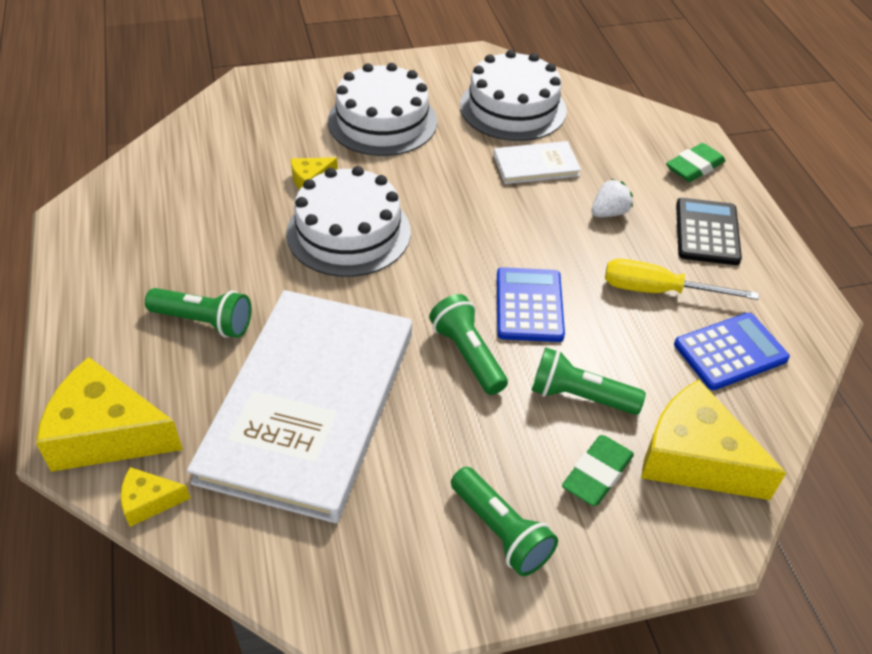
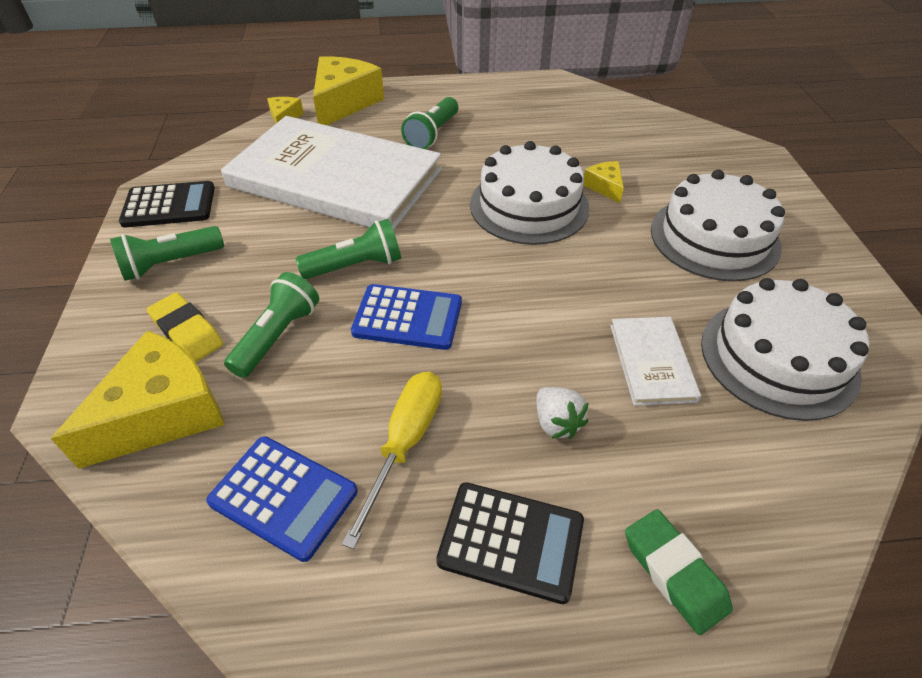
camera: 100 degrees right, 0 degrees up
(387, 580) = (169, 206): none -> black calculator
(597, 474) = (187, 332): green eraser -> yellow eraser
(730, 352) = (283, 497): blue calculator -> blue calculator turned 45 degrees counterclockwise

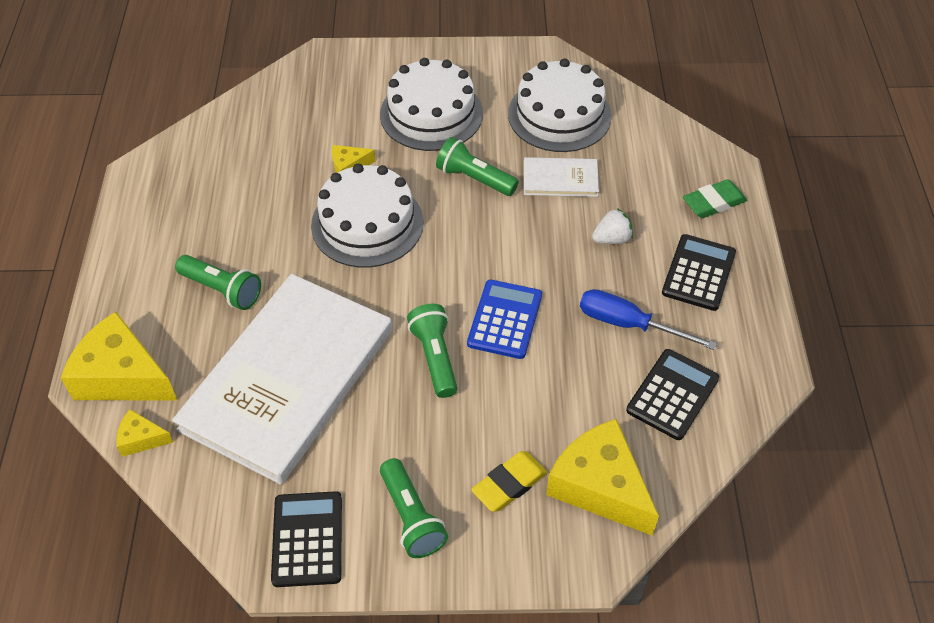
camera: 85 degrees left, 5 degrees up
(277, 336) = (520, 412): green flashlight -> green flashlight (474, 179)
(283, 497) = (672, 395): blue calculator -> black calculator
(405, 443) = (628, 324): yellow screwdriver -> blue screwdriver

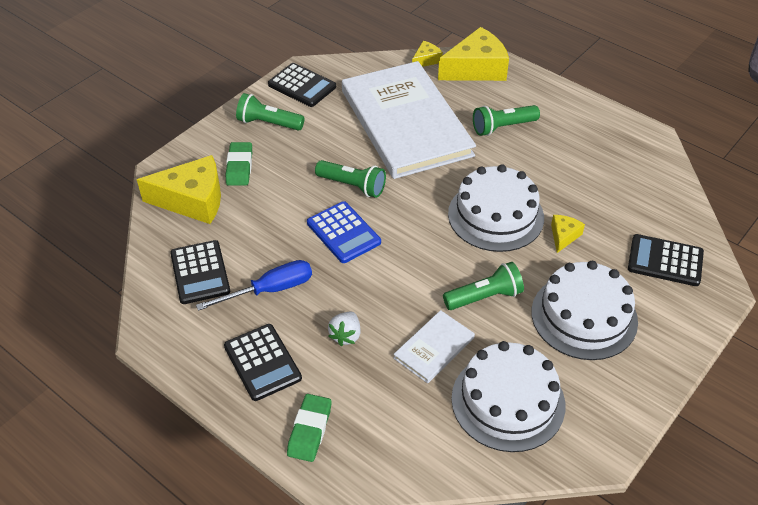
camera: 130 degrees right, 5 degrees down
(318, 96) = (665, 261): none -> black calculator
(509, 484) = (239, 167): yellow eraser -> green eraser

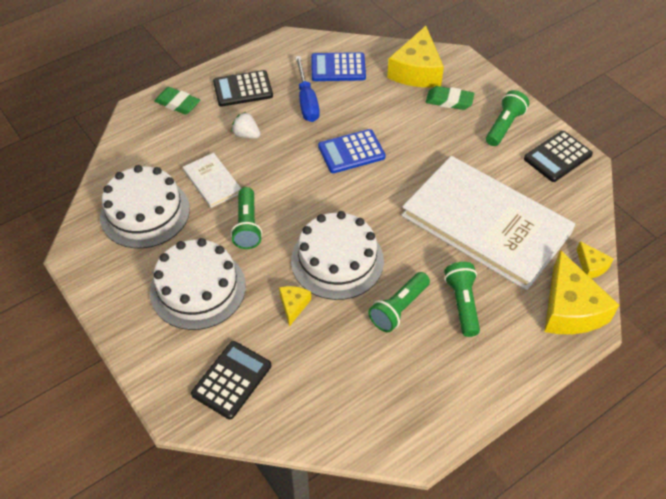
camera: 105 degrees right, 5 degrees up
(200, 272) = (338, 68): black calculator -> blue calculator
(352, 186) = (406, 168): green flashlight -> green flashlight (399, 308)
(405, 123) = (486, 224): white book -> white book turned 45 degrees clockwise
(563, 236) = (293, 305): yellow cheese -> yellow cheese turned 120 degrees counterclockwise

